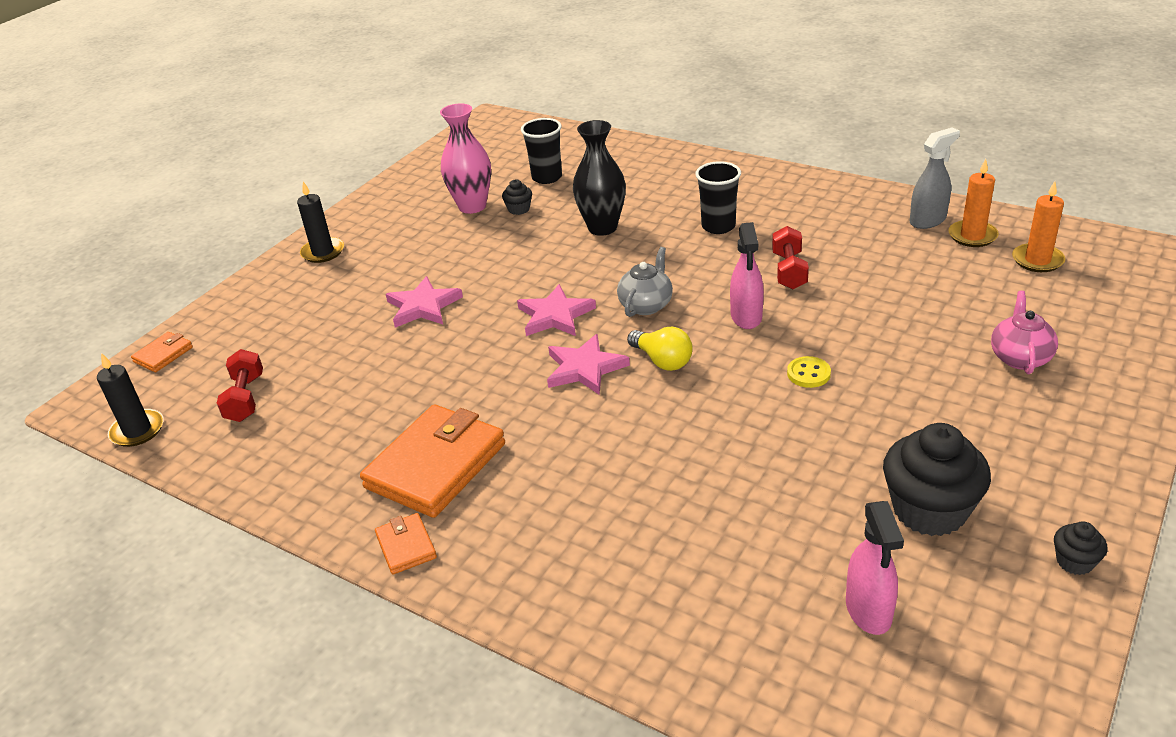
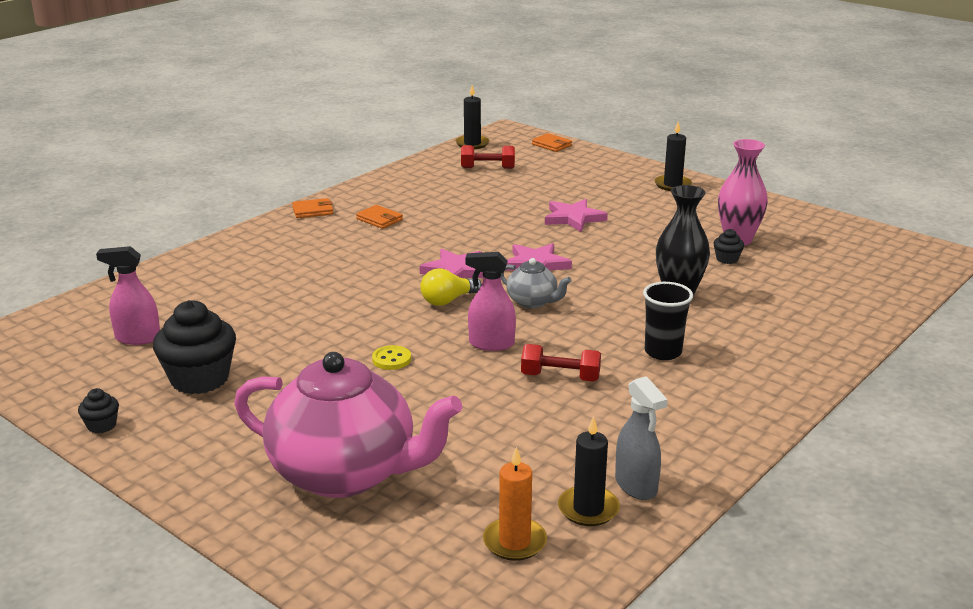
camera: 95 degrees right, 10 degrees down
(435, 465) = (379, 219): orange wallet -> orange wallet, size x0.47
(547, 177) = (793, 275): black cup -> none
(972, 236) = (588, 509): orange candle -> black candle
(1020, 357) = (346, 473): pink teapot -> pink teapot, size x2.25

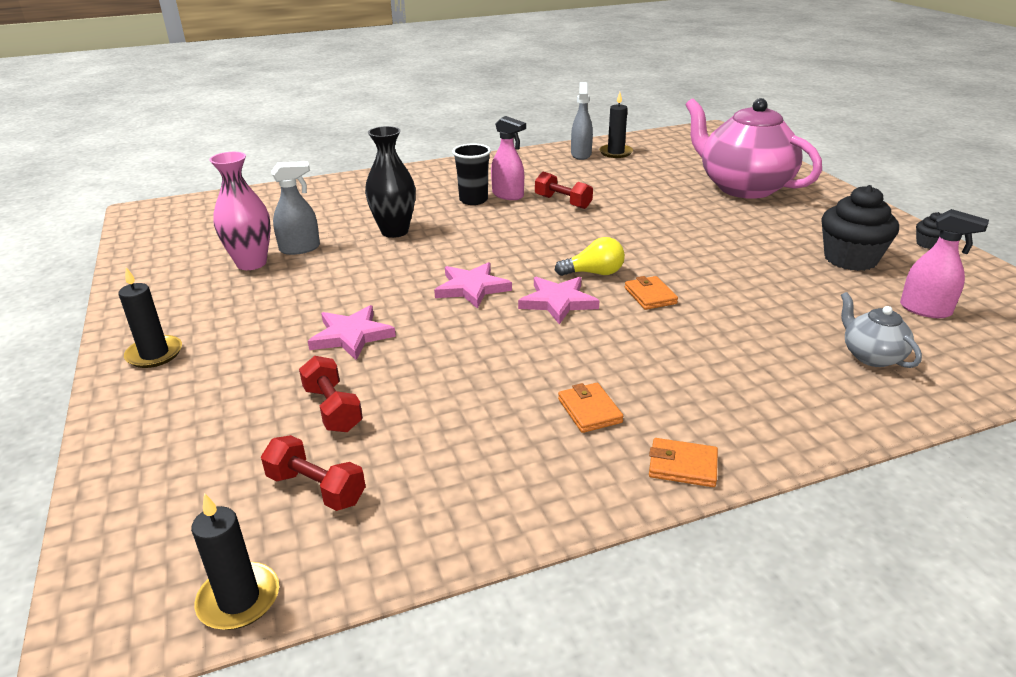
camera: 150 degrees left, 5 degrees up
(391, 359) = (679, 238): yellow button -> none
(491, 344) = (590, 231): pink spray bottle -> pink spray bottle (508, 195)
(514, 542) = (664, 151): orange candle -> none
(525, 189) = (332, 409): none -> red dumbbell
(533, 302) = (519, 254): grey teapot -> grey teapot (871, 356)
(551, 145) = (121, 526): orange wallet -> orange wallet (650, 296)
(727, 259) = (300, 248): black cupcake -> grey spray bottle

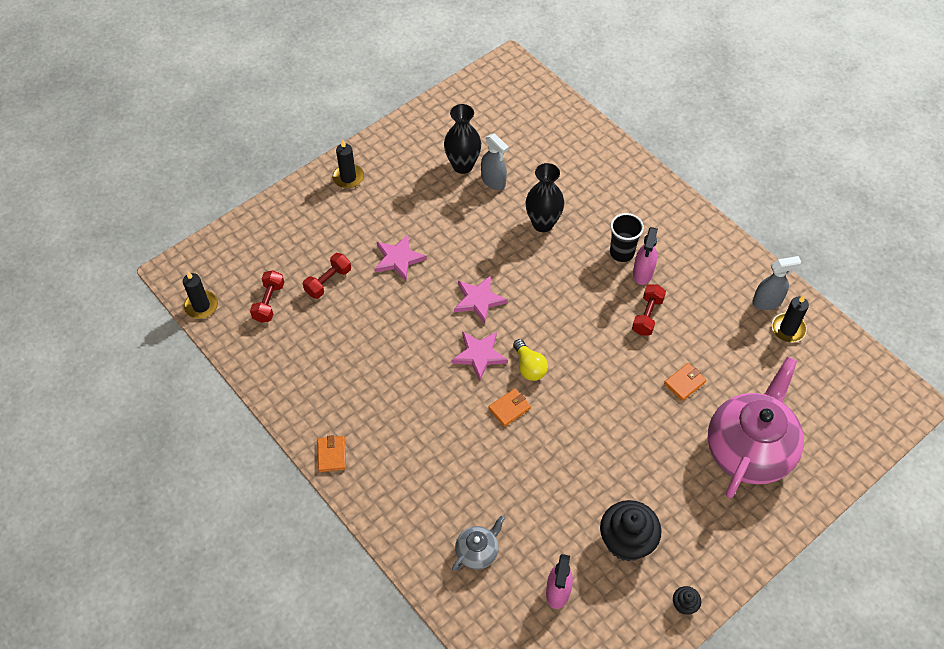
camera: 70 degrees right, 25 degrees up
(251, 263) = (462, 165): pink vase -> black vase
(589, 411) = (365, 401): orange wallet -> orange wallet (684, 383)

